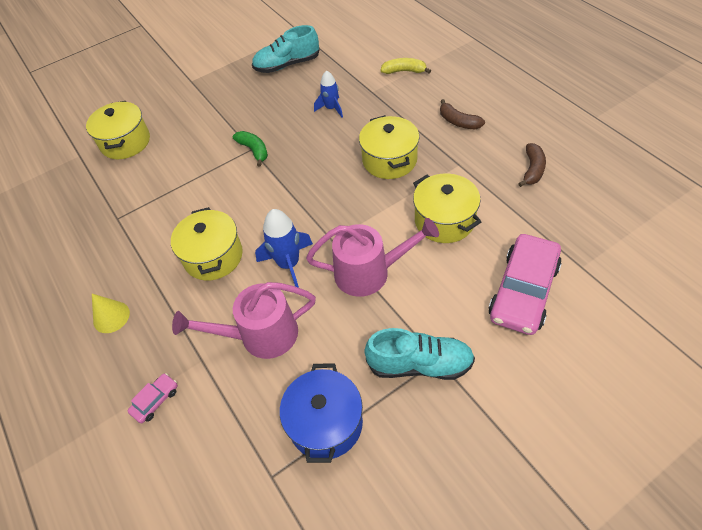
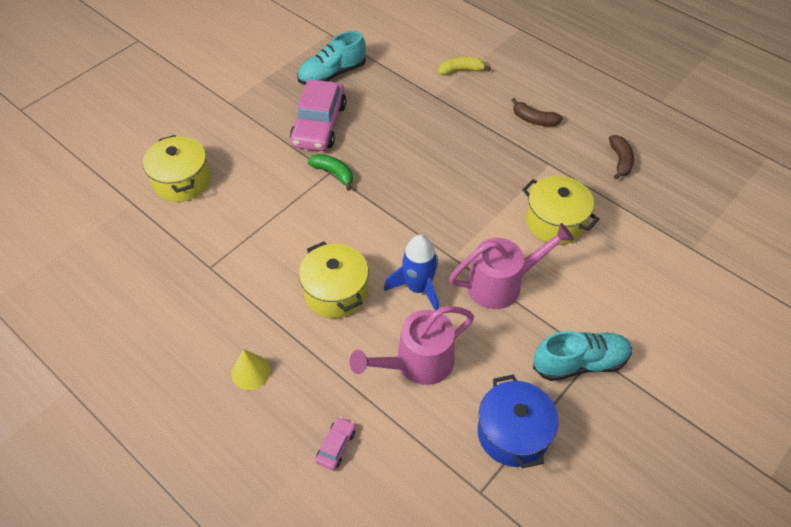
camera: 20 degrees left, 0 degrees up
(331, 108) = (399, 118): blue rocket -> none
(389, 160) = (480, 167): yellow pot -> none
(523, 291) = (649, 279): pink car -> pink car (319, 124)

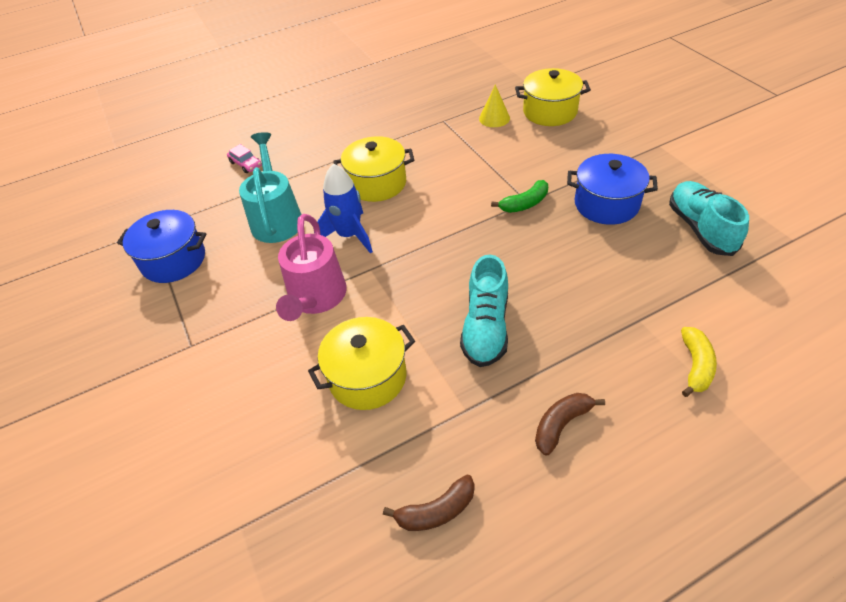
camera: 115 degrees right, 5 degrees down
(251, 372) = (333, 132): yellow cone -> yellow cone (494, 118)
(319, 124) = (606, 204): pink car -> blue pot
(417, 363) = (276, 218): pink watering can -> turquoise watering can
(580, 363) = (192, 330): turquoise shoe -> turquoise shoe (485, 327)
(620, 161) = (436, 511): brown banana -> brown banana turned 45 degrees counterclockwise

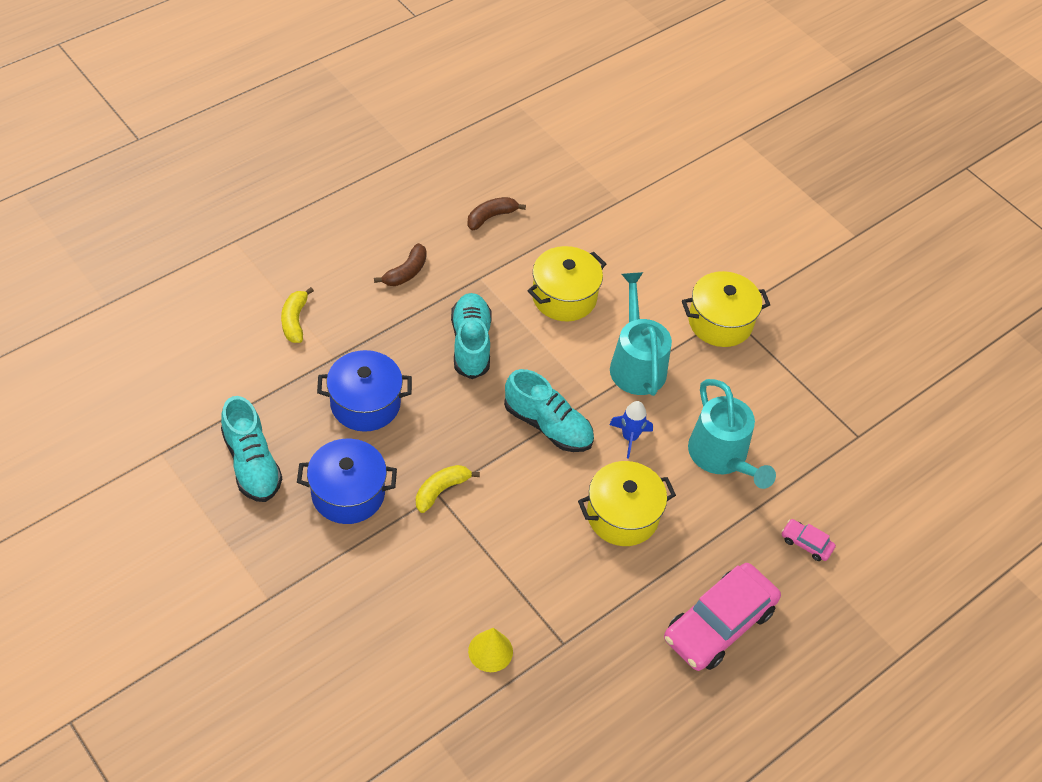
camera: 160 degrees right, 5 degrees up
(173, 260) = (804, 397): blue pot -> blue pot (365, 403)
(316, 298) = (636, 363): pink watering can -> turquoise watering can
(334, 127) = (719, 624): none -> pink car
(349, 235) = (630, 437): blue rocket -> blue rocket, size x0.65
(421, 247) = (548, 425): none -> turquoise shoe
(524, 204) = (441, 490): green banana -> yellow banana
(550, 112) = (410, 669): yellow pot -> yellow pot (720, 322)

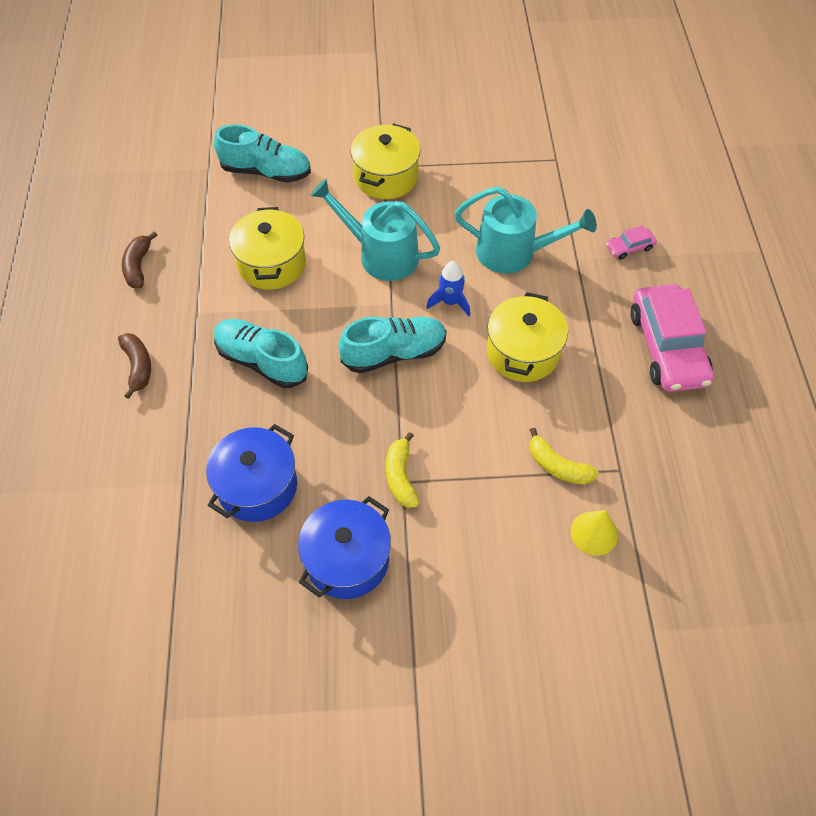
camera: 50 degrees left, 5 degrees up
(252, 463) = (246, 632): turquoise shoe -> turquoise shoe (266, 172)
(295, 320) = (109, 494): yellow banana -> yellow banana (557, 466)

